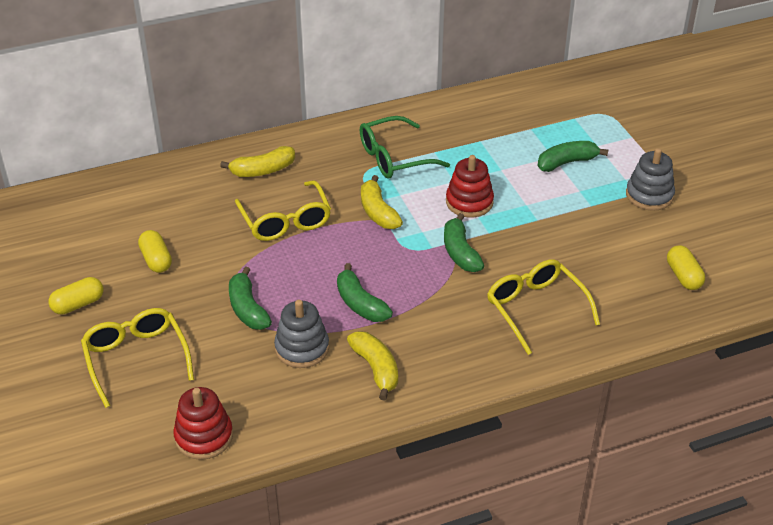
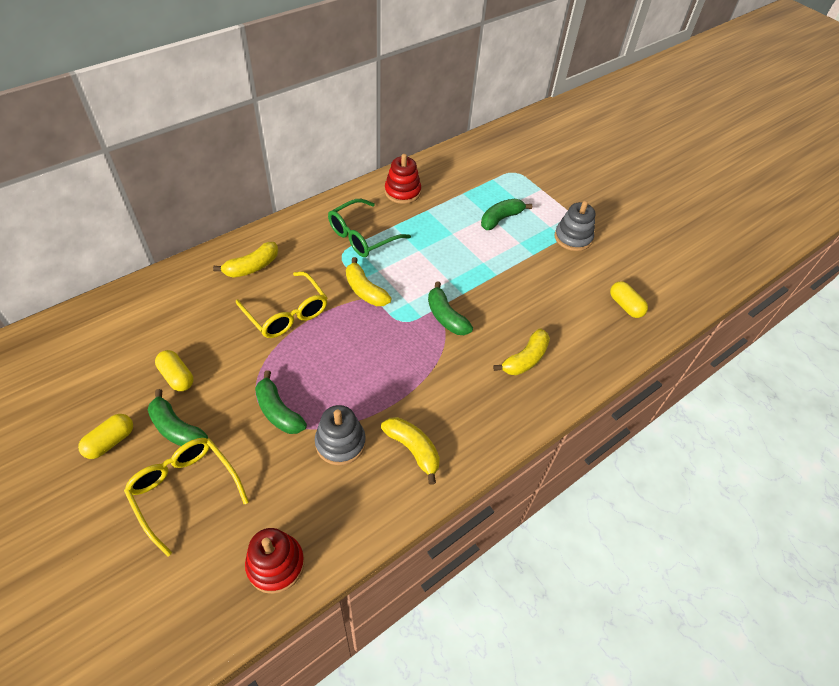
camera: 20 degrees left, 10 degrees up
(360, 304) = (378, 385): green banana -> green banana (176, 428)
(469, 202) = (437, 268): red stacking toy -> red stacking toy (402, 192)
(536, 309) = (525, 359): yellow glasses -> yellow banana

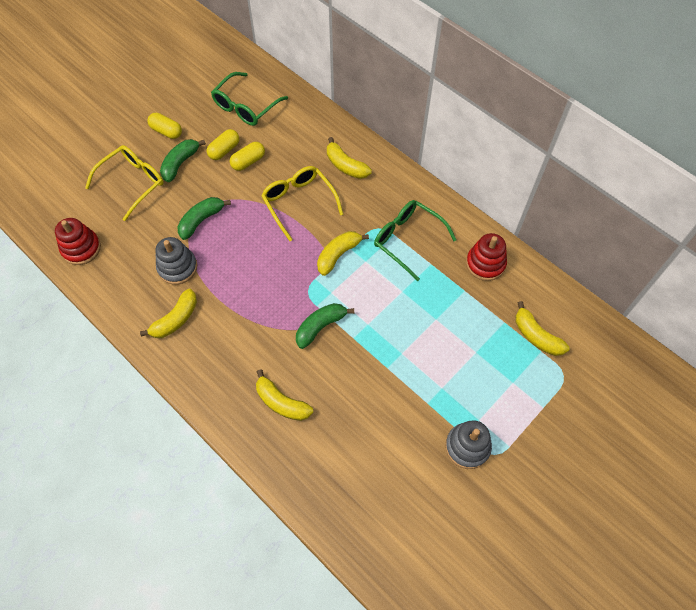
camera: 85 degrees right, 10 degrees up
(115, 346) = (246, 106): none -> green glasses
(287, 313) = (299, 203): yellow glasses -> yellow glasses turned 105 degrees clockwise
(478, 178) = (536, 336): none -> yellow banana
(501, 219) = (474, 365): green banana -> none
(625, 306) = (373, 506): yellow capsule -> yellow capsule (248, 162)

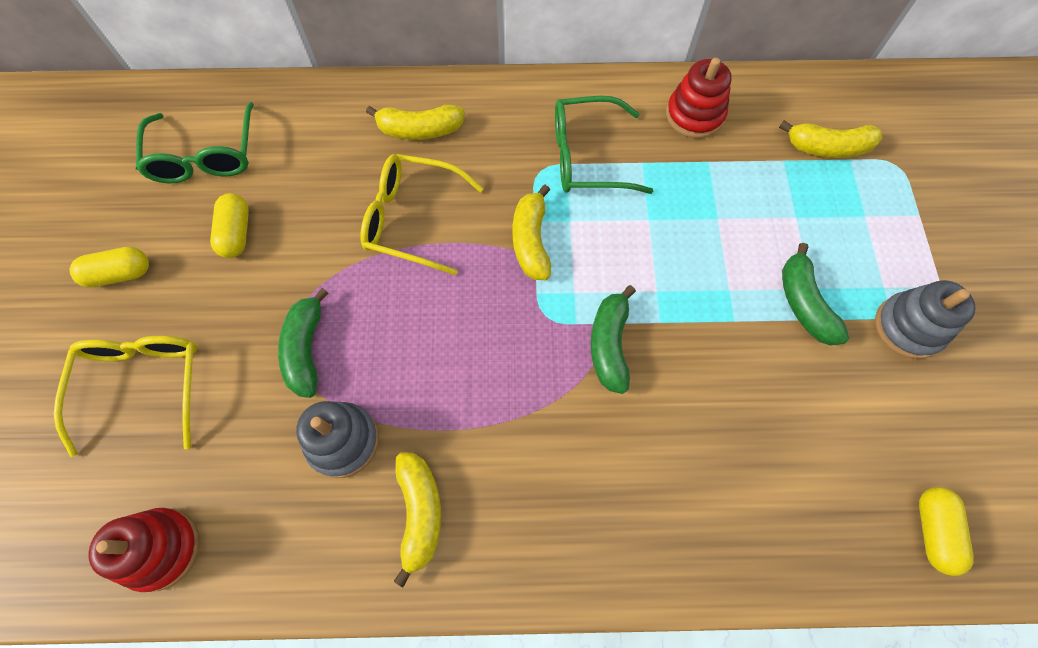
camera: 45 degrees left, 5 degrees up
(180, 163) = (190, 300): green banana -> green banana (804, 303)
(248, 162) = (287, 222): yellow capsule -> yellow capsule (933, 531)
(281, 402) = (673, 482): yellow banana -> none

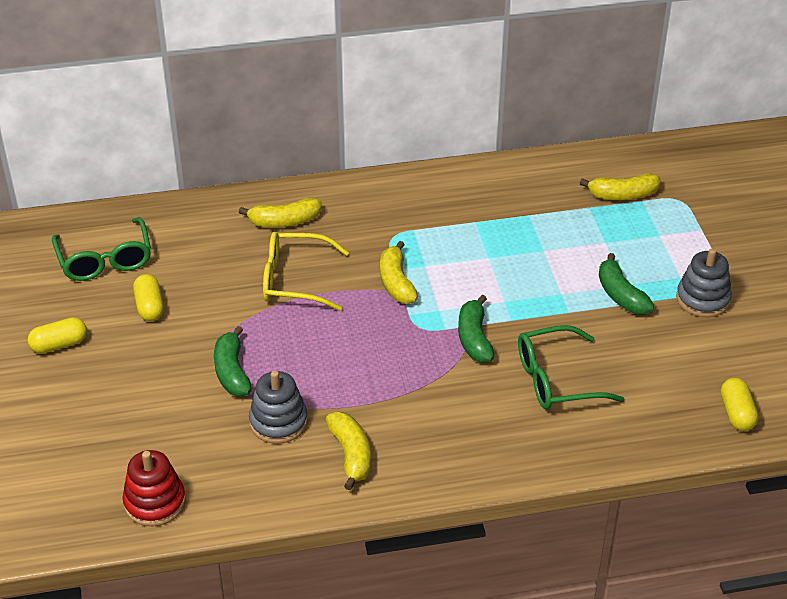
camera: 10 degrees left, 25 degrees down
(143, 385) = (105, 410): yellow glasses -> none
(587, 157) = (429, 223): green glasses -> green glasses (556, 380)
(694, 115) = (511, 186): red stacking toy -> none

